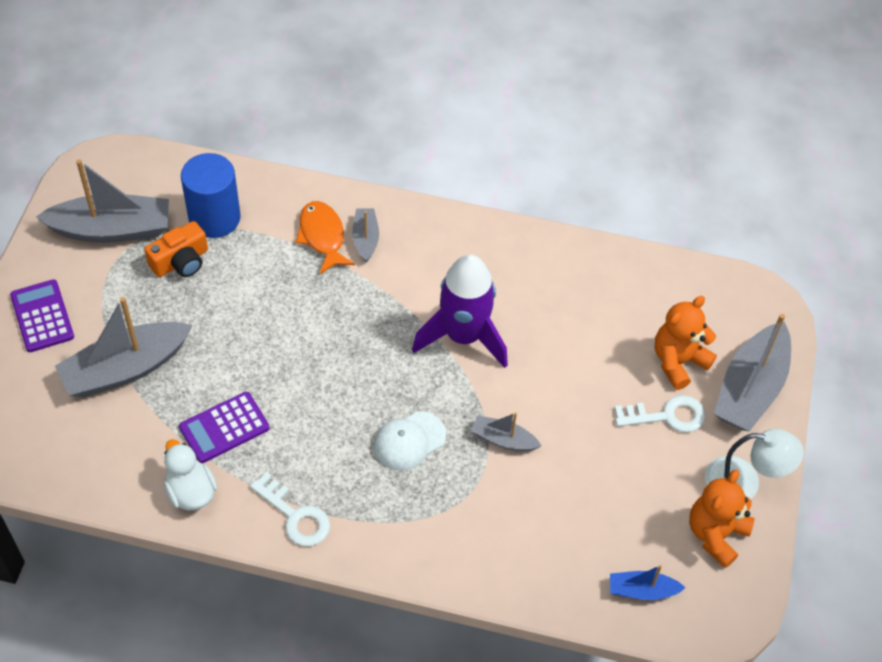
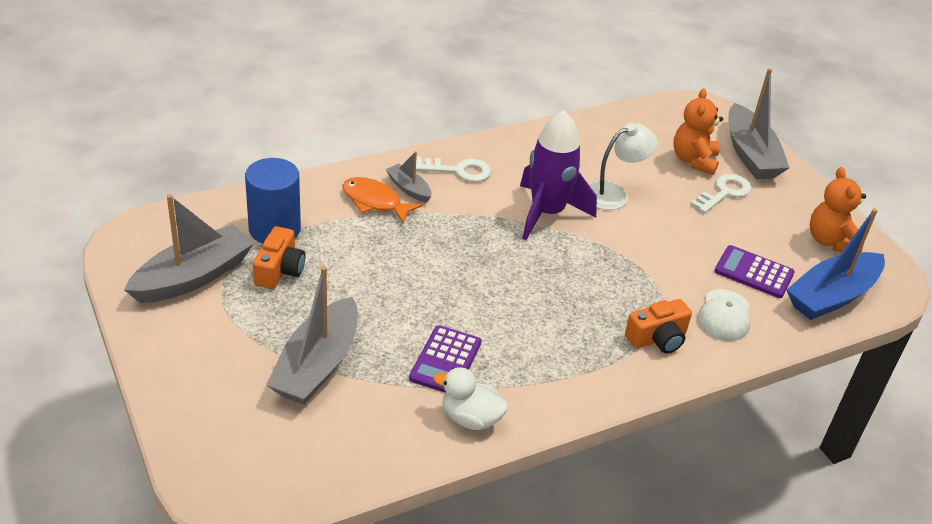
camera: 40 degrees left, 15 degrees down
(42, 316) = (198, 367): purple calculator -> purple calculator (754, 272)
(295, 516) = (567, 387): white key -> white key (458, 171)
(409, 441) = (587, 294): white cap -> white cap (724, 315)
(422, 523) = (657, 338): none -> orange camera
(503, 439) = (646, 259): grey boat -> none
(642, 590) = (831, 296): blue boat -> blue boat, size x1.99
(744, 482) = (809, 205): white lamp -> white lamp (614, 193)

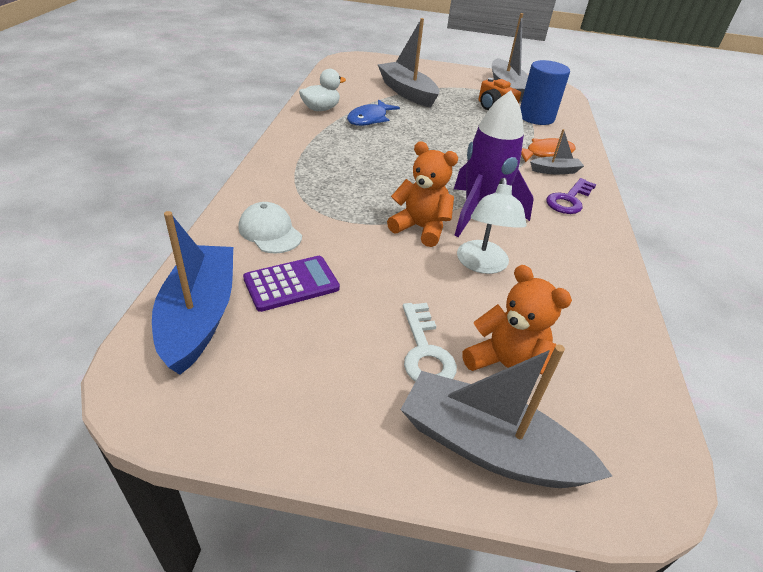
camera: 125 degrees right, 0 degrees up
(445, 360) = (369, 119): purple calculator -> blue fish
(458, 171) = (569, 200): white key -> purple key
(657, 338) = (292, 189): orange camera -> none
(830, 241) = (261, 388): orange teddy bear -> orange teddy bear (420, 228)

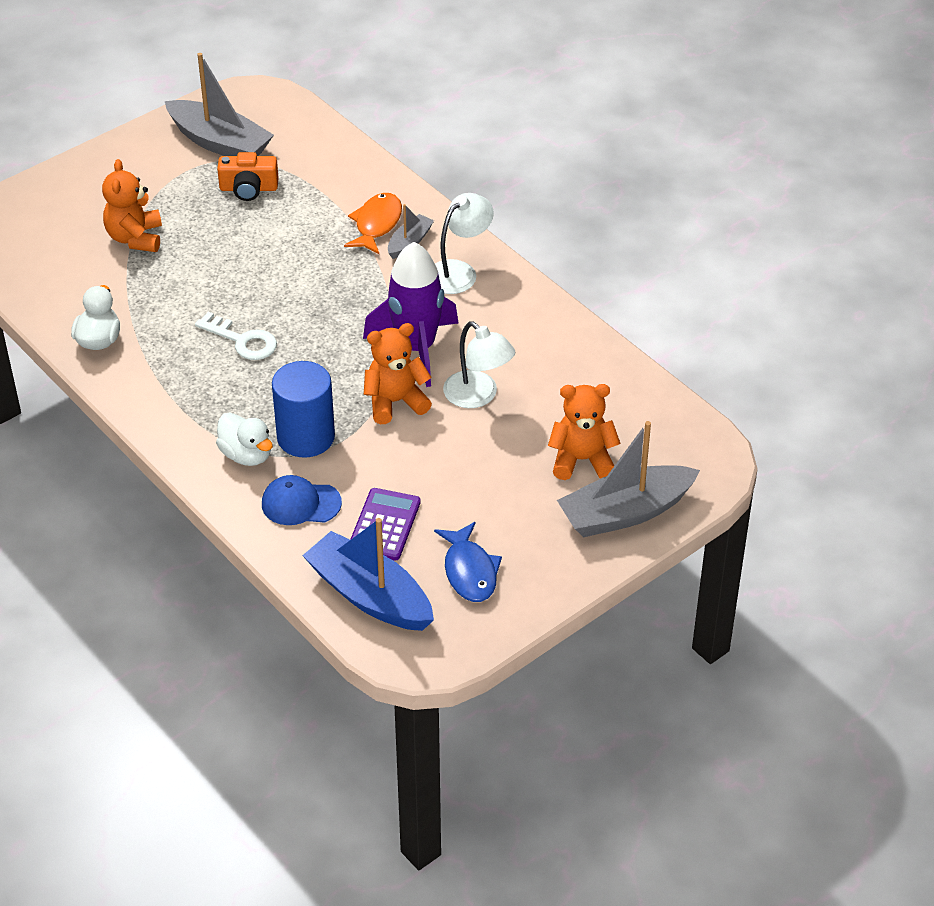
camera: 45 degrees left, 5 degrees up
(270, 232) = (300, 503): white cap -> blue cap
(291, 190) = (246, 455): none -> white duck
(369, 119) = (165, 313): blue fish -> blue fish (469, 571)
(407, 92) = (135, 238): grey boat -> orange teddy bear
(425, 351) = (528, 492): white key -> white key (242, 340)
(536, 117) = (305, 172): blue cylinder -> blue cylinder (306, 437)
(569, 200) = (459, 271): purple key -> white lamp

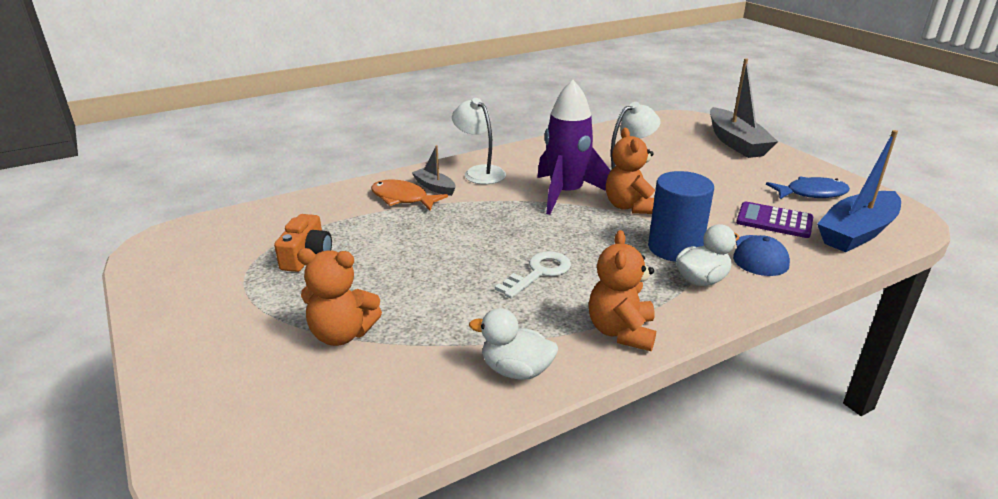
camera: 80 degrees left, 15 degrees down
(220, 143) = (217, 269): grey boat -> none
(582, 460) = (688, 150): orange teddy bear -> orange teddy bear (621, 332)

